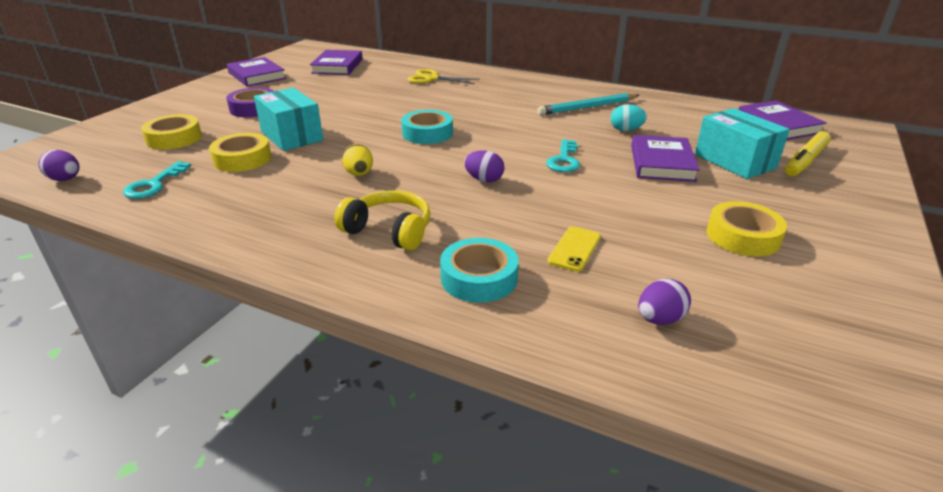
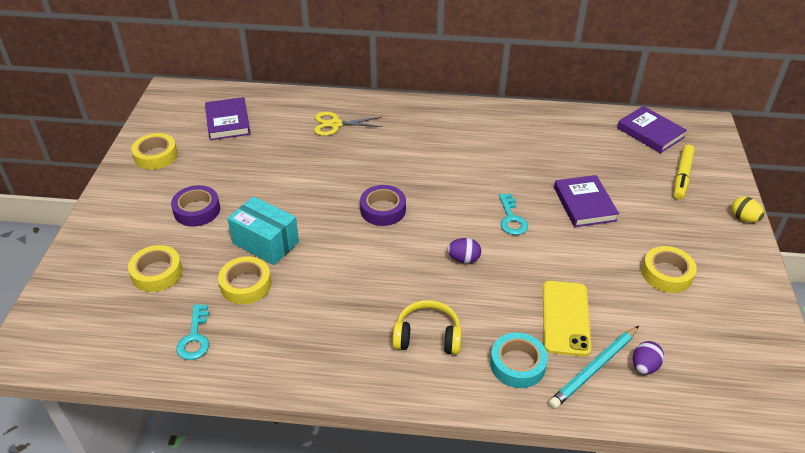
camera: 20 degrees left, 10 degrees up
(65, 179) = (106, 353): purple egg -> none
(257, 75) = (156, 156): purple book -> yellow tape
(359, 174) = (361, 278): yellow egg -> yellow egg (743, 218)
(427, 133) = (383, 210): turquoise tape -> purple tape
(574, 249) = (565, 318): yellow phone -> yellow phone, size x1.75
(587, 107) = (496, 140): turquoise pencil -> turquoise pencil (594, 369)
(626, 130) = (540, 167): turquoise egg -> none
(734, 161) = (634, 189): turquoise box -> none

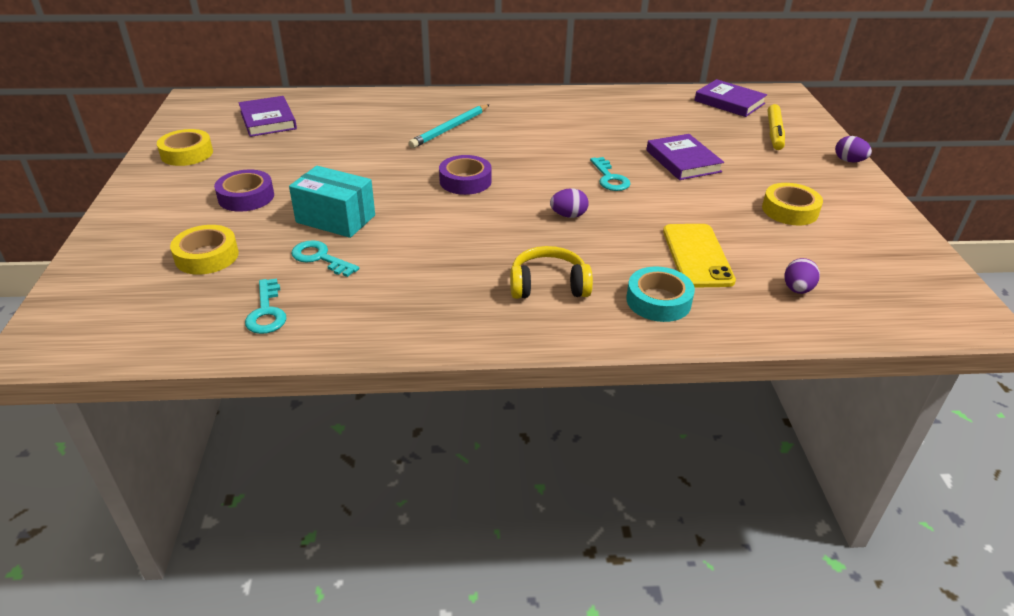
camera: 10 degrees left, 5 degrees down
(246, 285) = (320, 258): yellow tape -> turquoise key
(335, 124) = (392, 115): yellow scissors -> none
(594, 369) = (744, 296): turquoise pencil -> turquoise pencil (450, 128)
(743, 218) = (849, 161): yellow egg -> purple egg

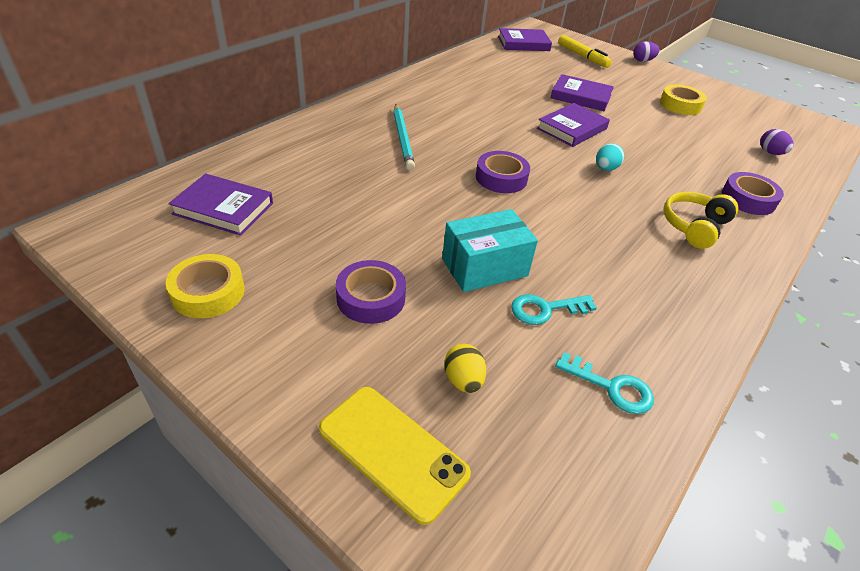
camera: 50 degrees left, 5 degrees up
(207, 256) = (463, 380): yellow tape -> yellow egg
(568, 215) = (605, 169): purple egg -> turquoise egg
(610, 178) = (572, 128): turquoise key -> purple book
(658, 301) = (748, 199): turquoise tape -> purple tape
(697, 255) = (705, 158): yellow phone -> yellow phone (392, 451)

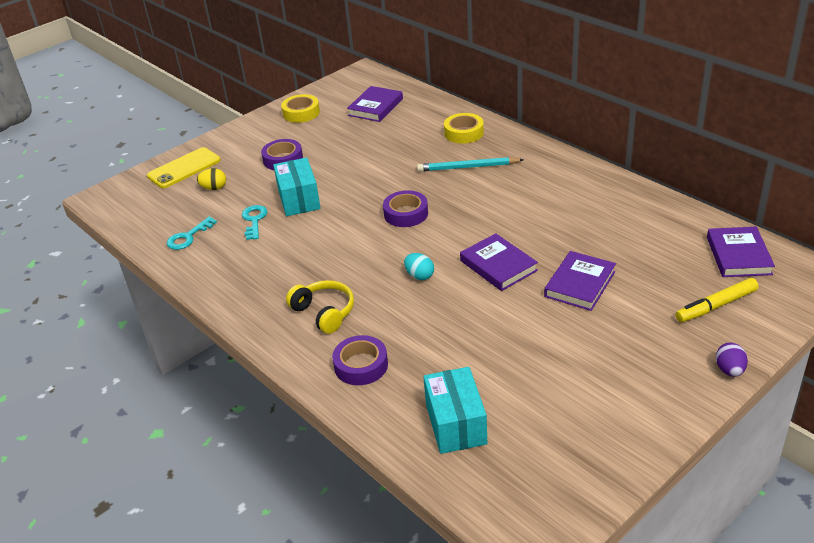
camera: 105 degrees right, 5 degrees down
(680, 105) = (577, 372): yellow tape -> yellow tape (464, 133)
(770, 153) = (455, 424): purple egg -> turquoise box

